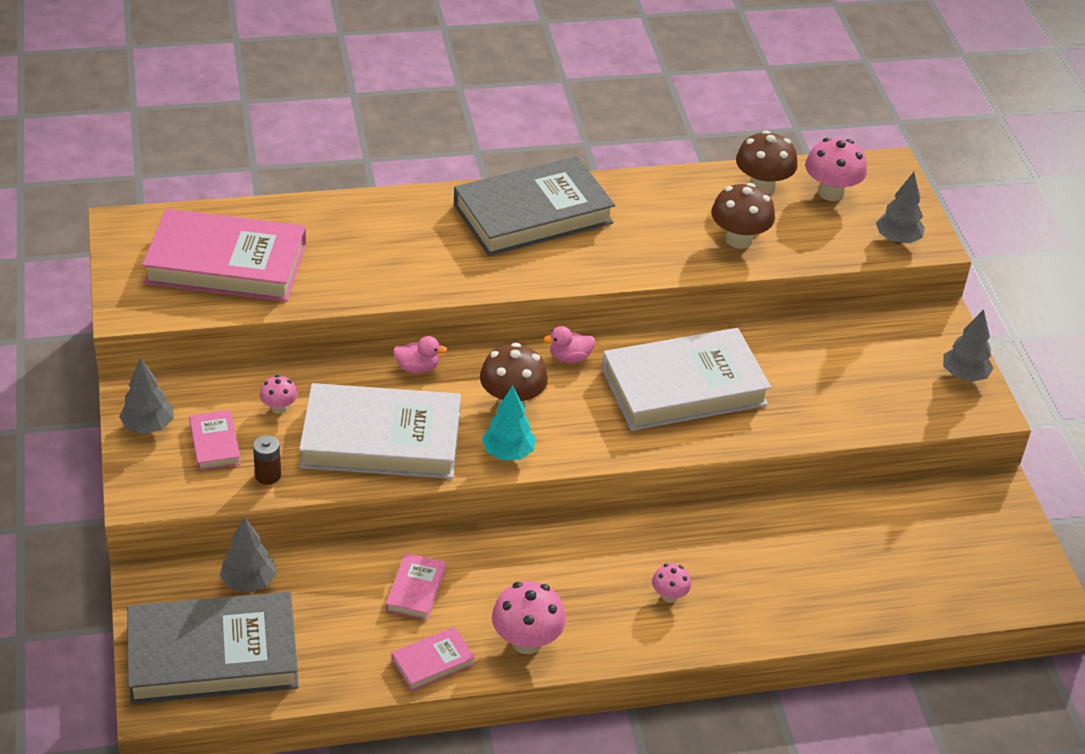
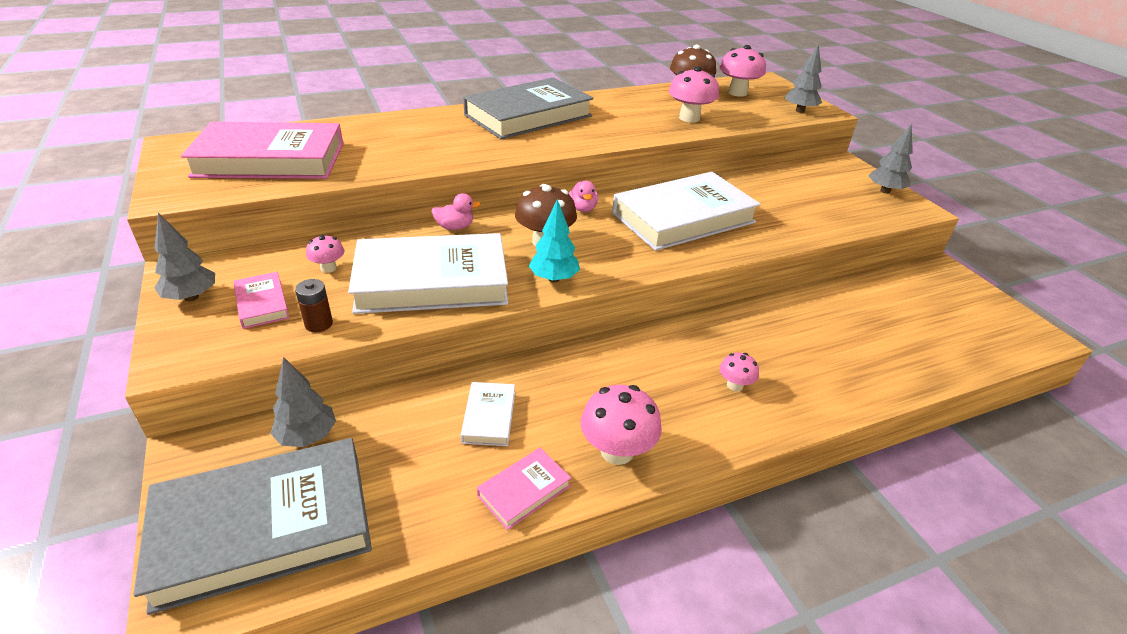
camera: 10 degrees left, 5 degrees down
(416, 590) = (489, 417): pink book -> white book
(569, 358) = (583, 208): pink duck -> pink duck turned 75 degrees counterclockwise
(739, 239) = (689, 118): brown mushroom -> pink mushroom

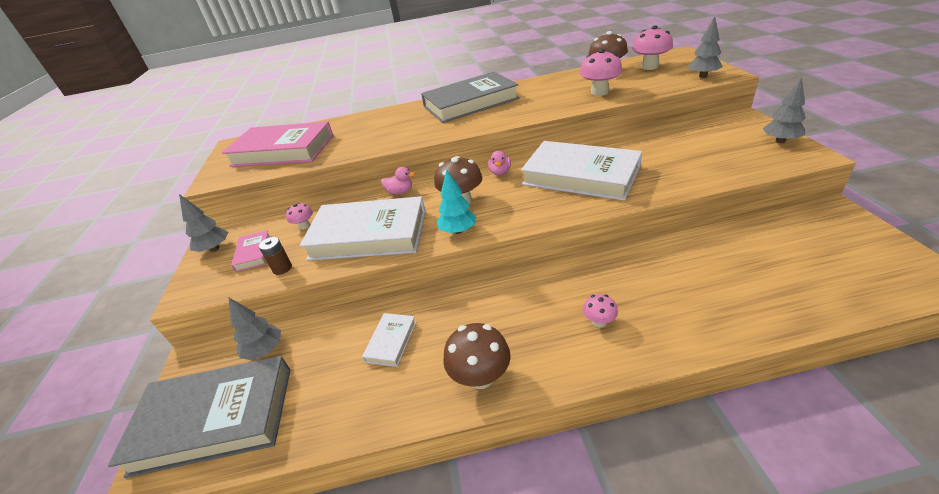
camera: 20 degrees right, 0 degrees up
(524, 491) = (397, 406): pink book -> none
(617, 451) = (480, 377): pink mushroom -> brown mushroom
(683, 218) = (580, 176): white book -> white book turned 45 degrees clockwise

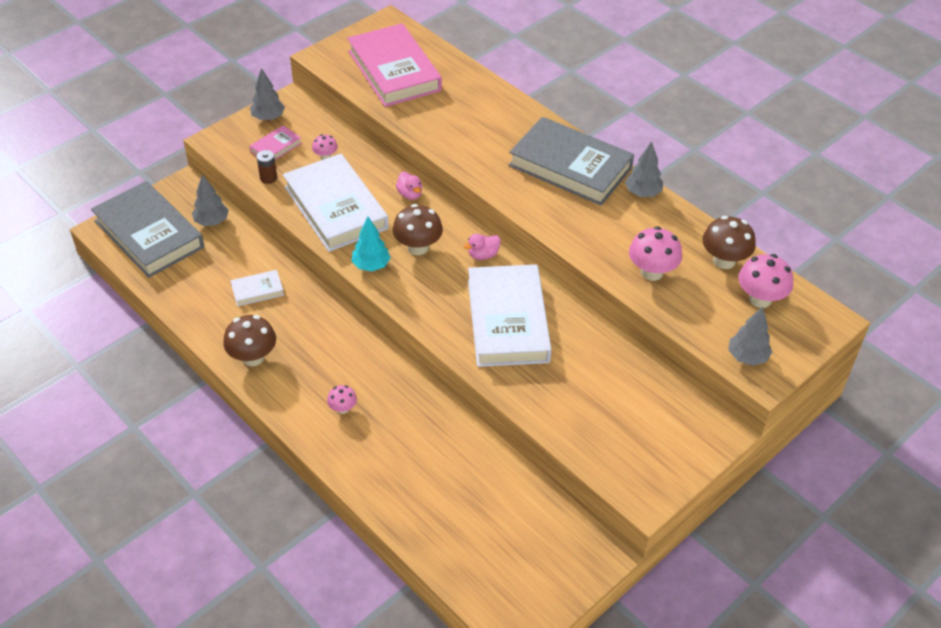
camera: 50 degrees right, 10 degrees up
(780, 141) = (670, 471): grey tree -> grey tree (642, 193)

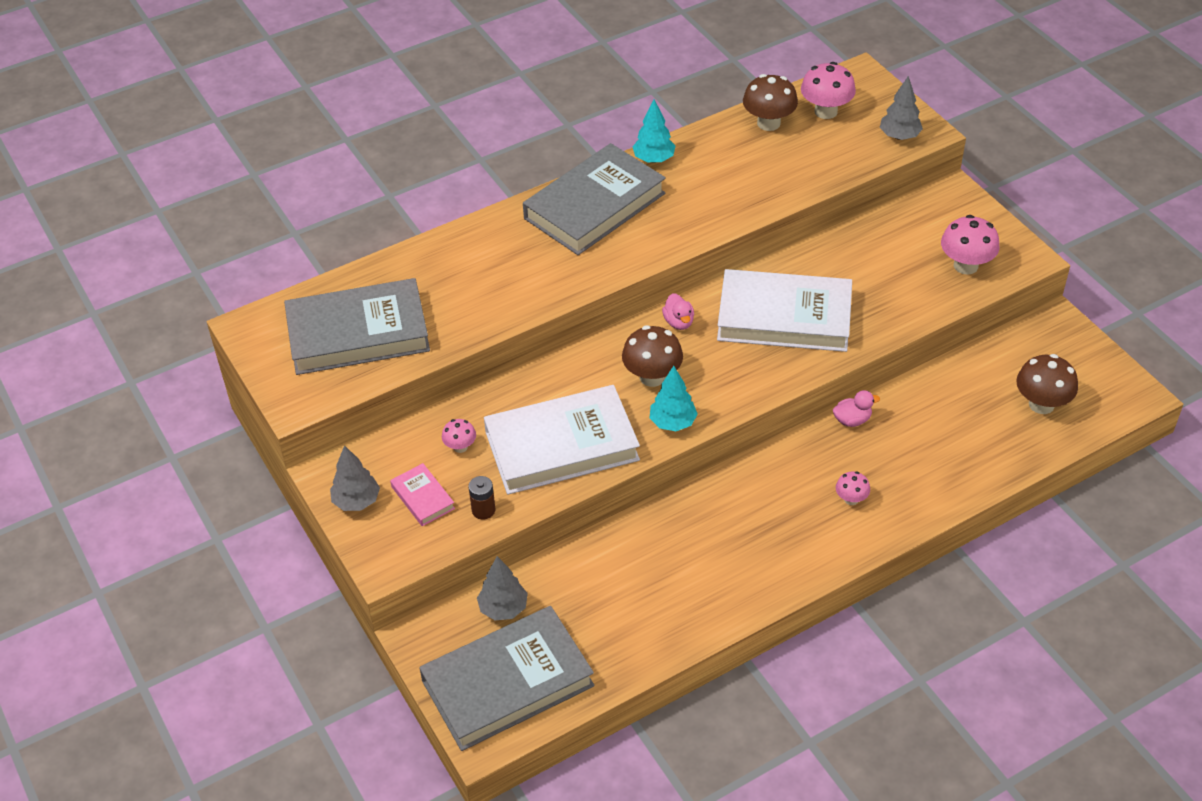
camera: 75 degrees left, 0 degrees up
(253, 357) = (758, 578): brown mushroom -> brown mushroom (1041, 404)
(257, 290) = (645, 566): white book -> none
(394, 71) = (358, 333): pink book -> grey book
(410, 194) = (558, 372): pink duck -> pink duck (852, 420)
(642, 193) = (654, 159): grey tree -> turquoise tree
(651, 272) = (774, 176): pink mushroom -> pink mushroom (965, 265)

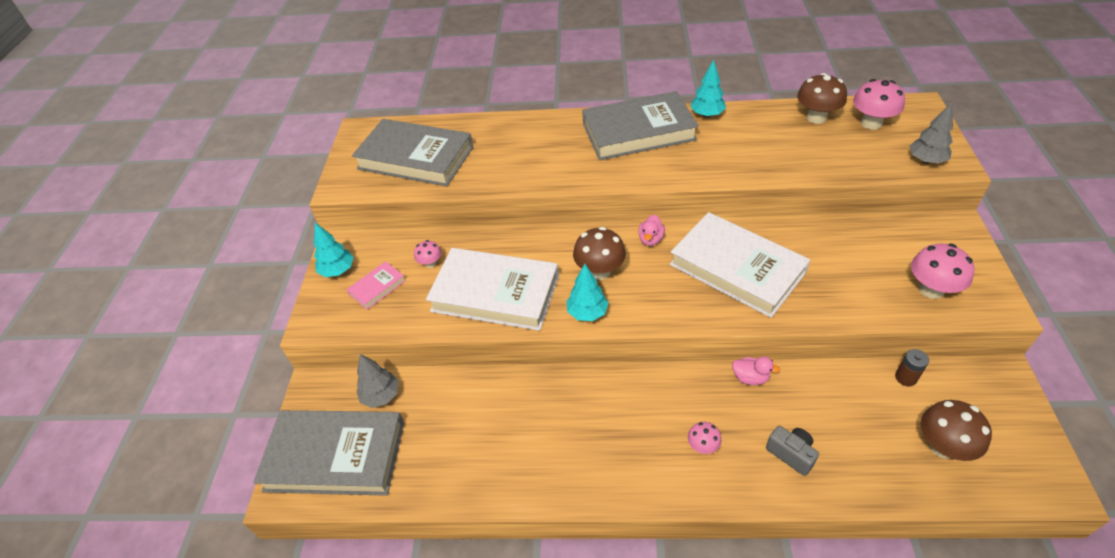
camera: 35 degrees right, 0 degrees up
(356, 501) = (338, 271): grey tree -> turquoise tree
(423, 497) = (377, 287): pink book -> pink book turned 45 degrees clockwise
(483, 510) = (405, 315): brown battery -> brown battery (905, 377)
(928, 469) = (791, 454): none -> grey camera

